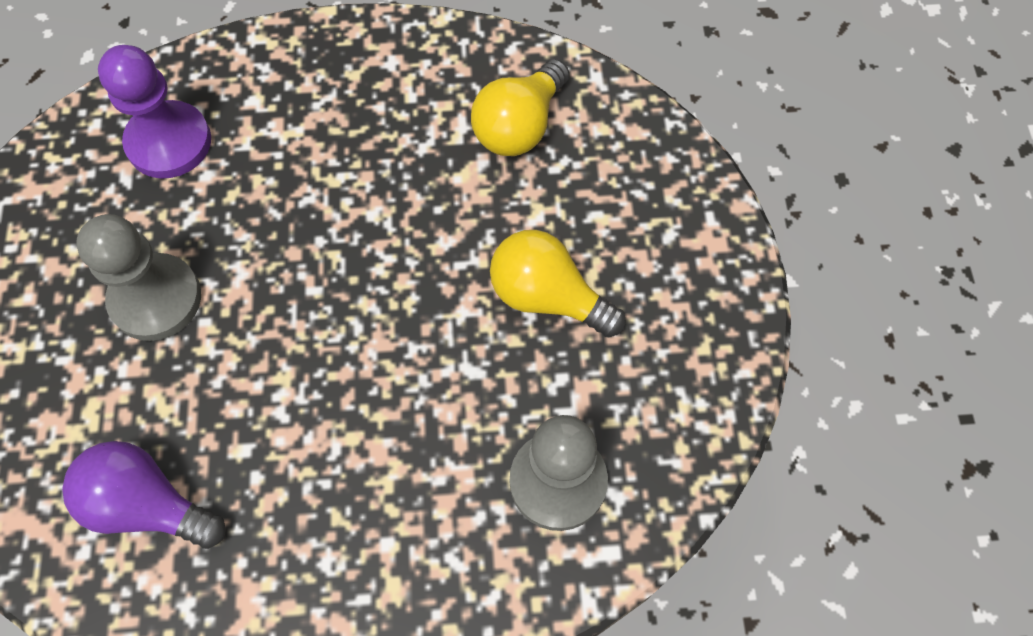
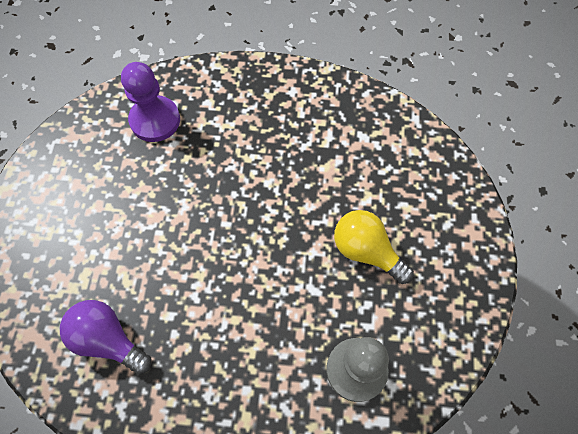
camera: 10 degrees right, 0 degrees up
(156, 299) = (132, 214): grey pawn -> none
(519, 126) = (364, 142): yellow light bulb -> none

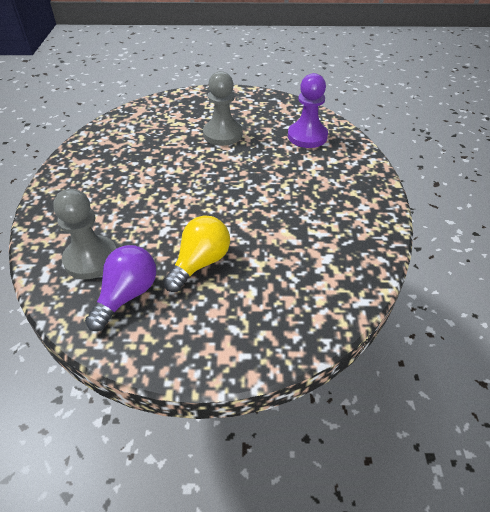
camera: 85 degrees right, 20 degrees down
(108, 340) = (134, 137): purple light bulb -> purple light bulb (127, 295)
(128, 217) = (222, 134): none -> grey pawn

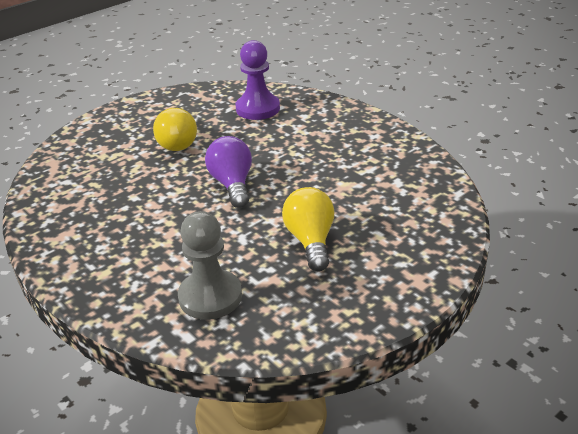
camera: 40 degrees left, 10 degrees down
(127, 295) = (286, 298): purple light bulb -> purple light bulb (232, 184)
(222, 134) = (177, 142): grey pawn -> yellow light bulb

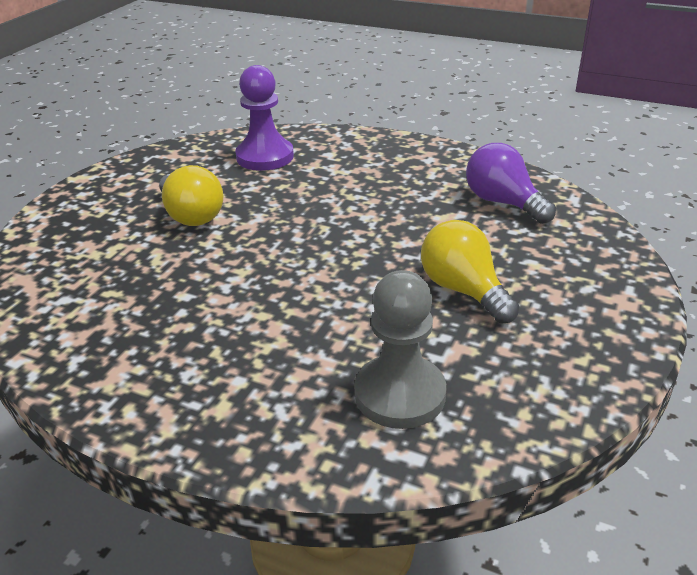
camera: 25 degrees left, 0 degrees up
(232, 184) = (308, 249): purple light bulb -> purple light bulb (503, 203)

